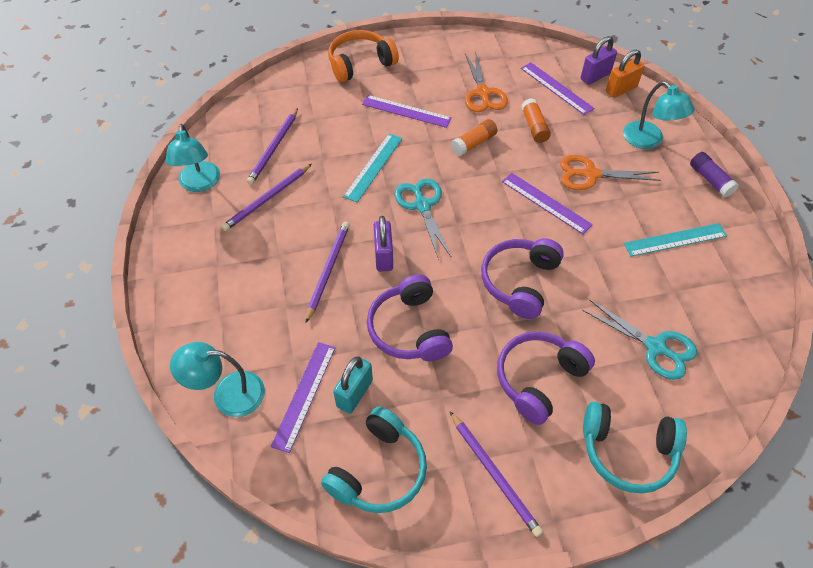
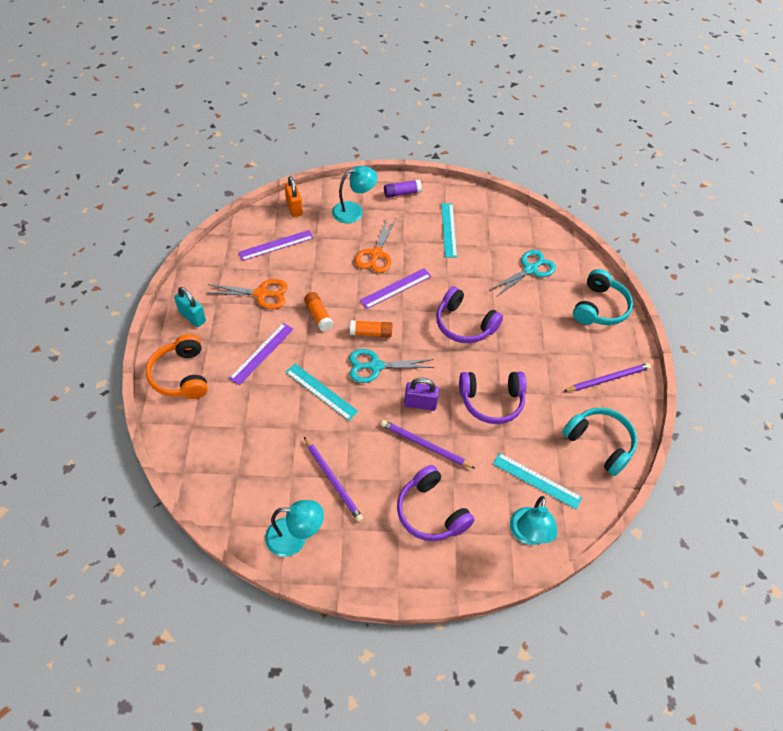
camera: 80 degrees left, 0 degrees up
(274, 148) = (270, 466): purple pencil -> none
(304, 395) = (536, 480): purple ruler -> turquoise ruler
(354, 393) = (540, 447): turquoise padlock -> turquoise padlock (192, 317)
(534, 127) = (314, 272): orange glue stick -> orange glue stick (371, 333)
(539, 379) = (544, 336): purple headphones -> purple headphones (431, 512)
(595, 76) = (273, 217): purple padlock -> none

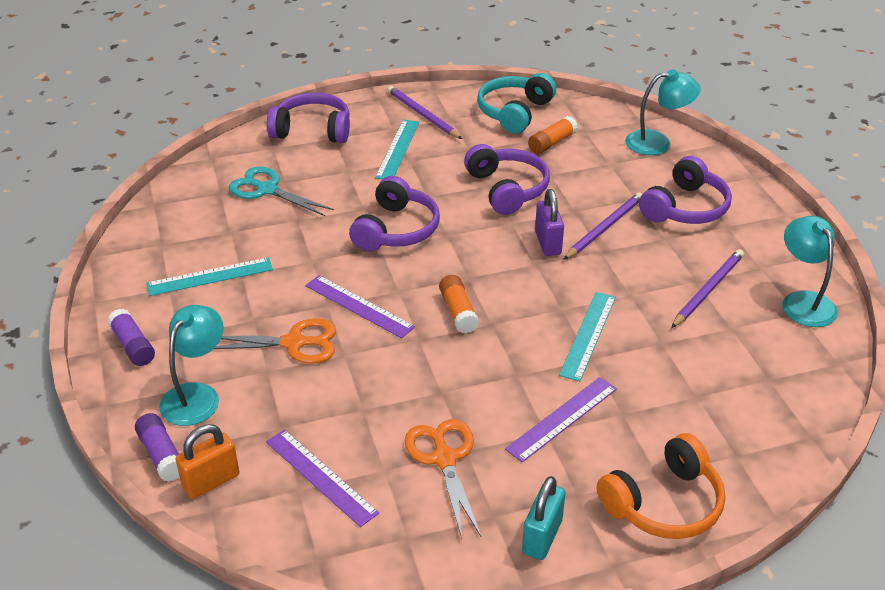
camera: 105 degrees left, 15 degrees down
(261, 353) = (562, 419): purple ruler -> purple ruler turned 60 degrees counterclockwise
(318, 315) = (454, 375): orange glue stick -> orange glue stick (552, 143)
(319, 194) = (162, 455): none -> purple glue stick
(354, 211) = (196, 395): turquoise lamp -> turquoise lamp turned 60 degrees clockwise
(375, 366) = (514, 294): turquoise scissors -> none
(425, 445) = (604, 228): purple pencil -> purple pencil turned 150 degrees counterclockwise
(536, 480) = (590, 145): turquoise ruler -> turquoise ruler (397, 149)
(599, 307) = (312, 130): turquoise headphones -> purple headphones

